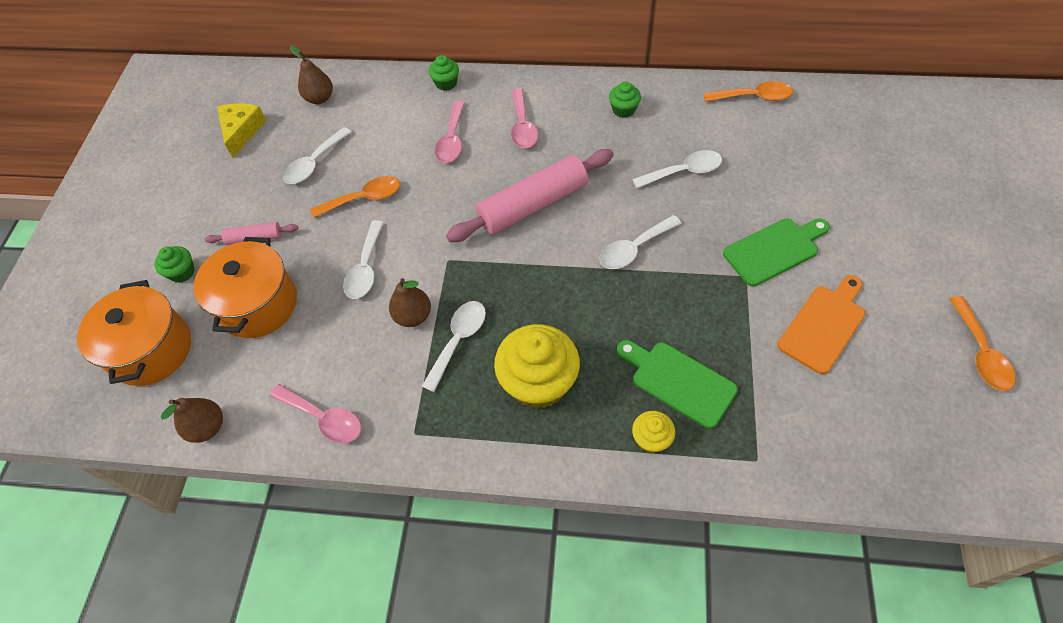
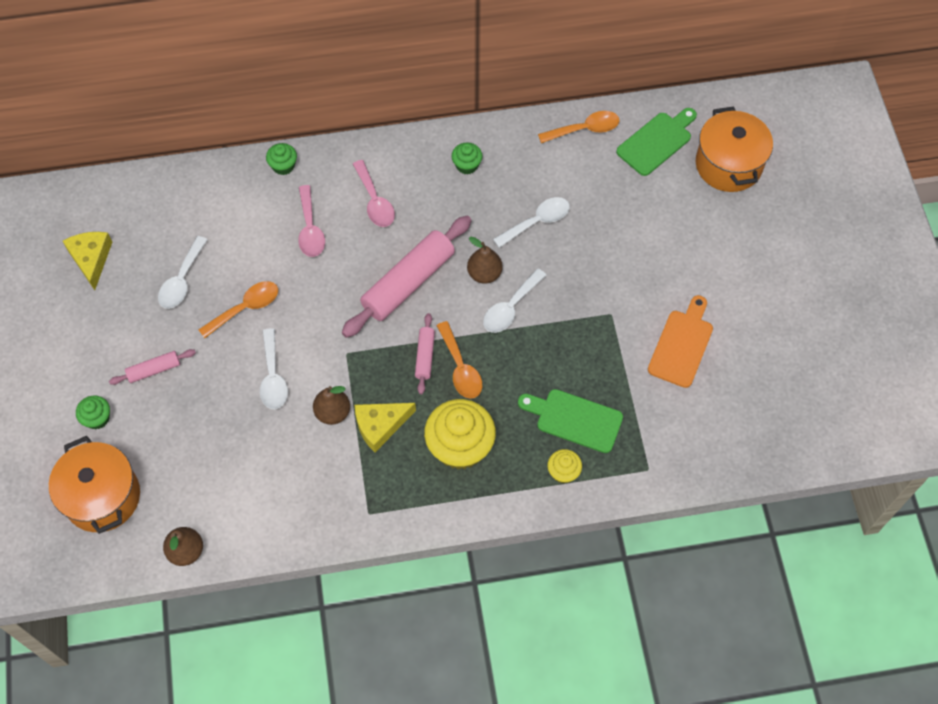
camera: 20 degrees left, 5 degrees up
(258, 304) = (185, 433): orange pot -> orange pot (728, 165)
(320, 98) = (158, 207): brown pear -> brown pear (484, 274)
(324, 418) = (286, 519): pink spoon -> none
(458, 340) = (380, 426): white spoon -> yellow cheese
(528, 279) = (425, 356): none -> pink rolling pin
(774, 250) = (630, 284): green cutting board -> green cutting board (656, 142)
(980, 352) = (805, 341): orange spoon -> orange spoon (460, 368)

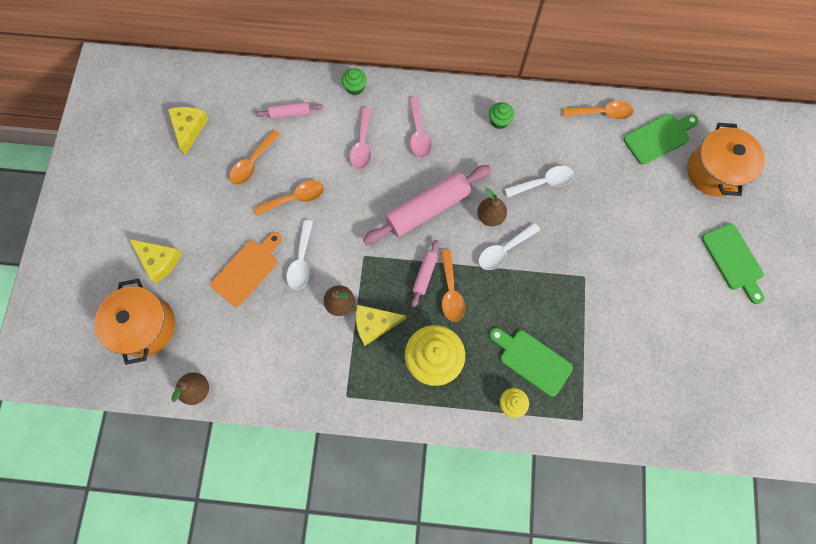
camera: 15 degrees right, 10 degrees up
(97, 418) = (159, 260): green cupcake -> yellow cheese
(154, 370) = (212, 231): pink rolling pin -> pink rolling pin (290, 113)
(182, 280) = (253, 163): white spoon -> orange spoon
(681, 345) = (636, 318): orange cutting board -> orange cutting board (247, 270)
(774, 256) = (733, 260): none -> green cutting board

